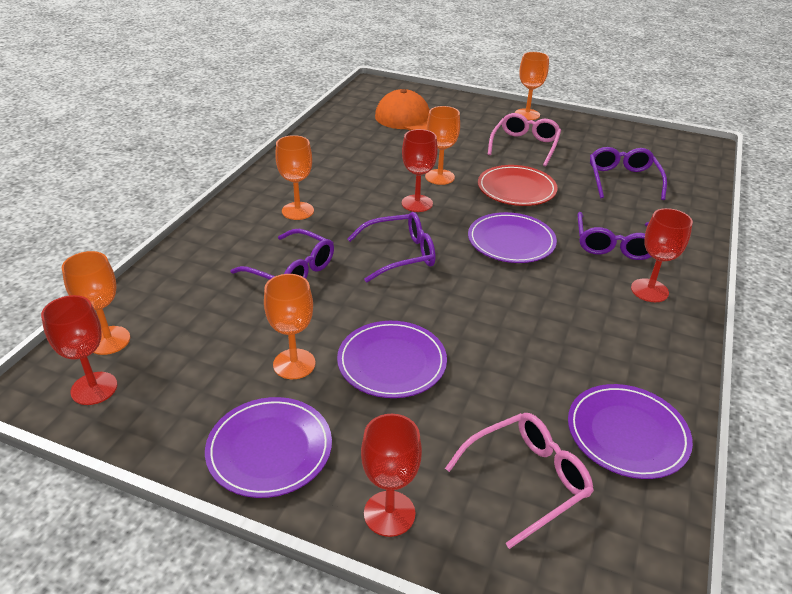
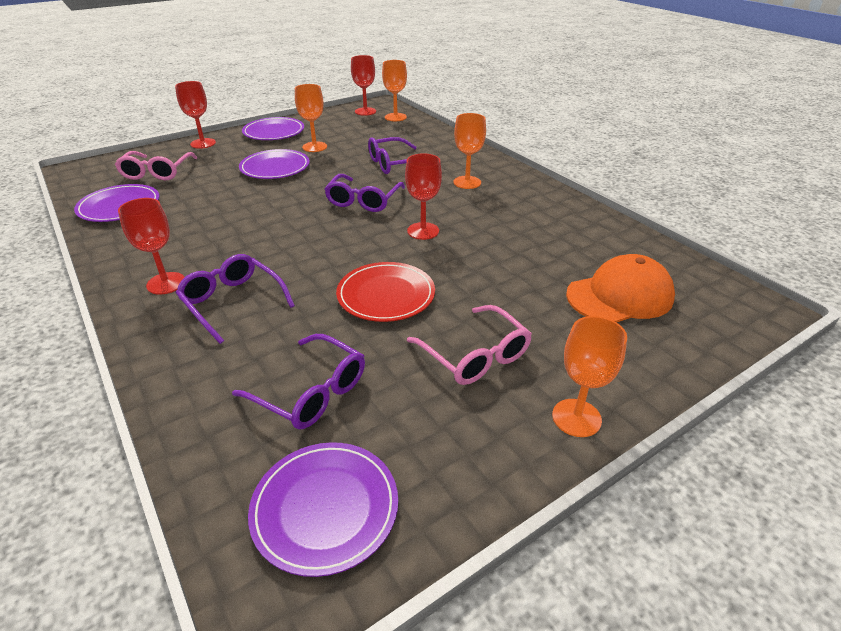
camera: 125 degrees right, 0 degrees up
(439, 177) = (457, 260): orange goblet -> none
(511, 241) = (314, 251): purple plate -> purple plate (325, 508)

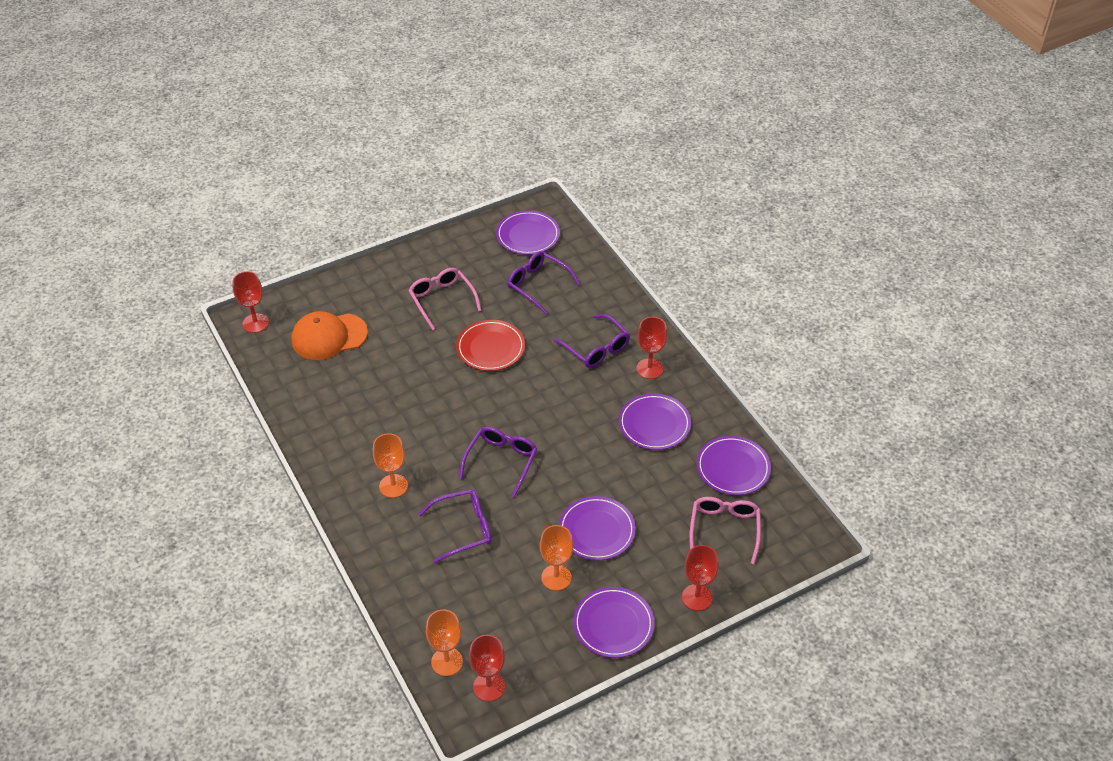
camera: 175 degrees left, 10 degrees up
(187, 233) = (654, 424): none -> purple plate
(423, 231) = (452, 413): red goblet -> red goblet (255, 323)
(576, 418) = (400, 263): orange goblet -> none

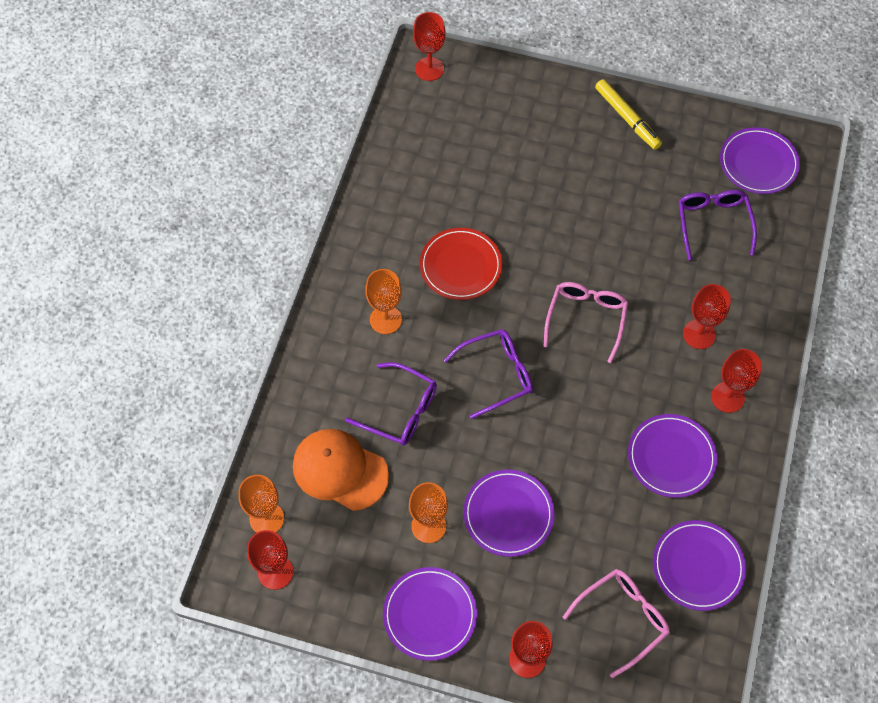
camera: 45 degrees right, 15 degrees up
(329, 336) = (475, 130): orange cap -> orange cap (340, 470)
(421, 264) = (627, 118): none -> yellow marker
(442, 300) = (608, 170): pink glasses -> pink glasses (586, 319)
(490, 348) = (602, 254): red plate -> red plate (460, 266)
(596, 348) = (699, 334): purple glasses -> red goblet

